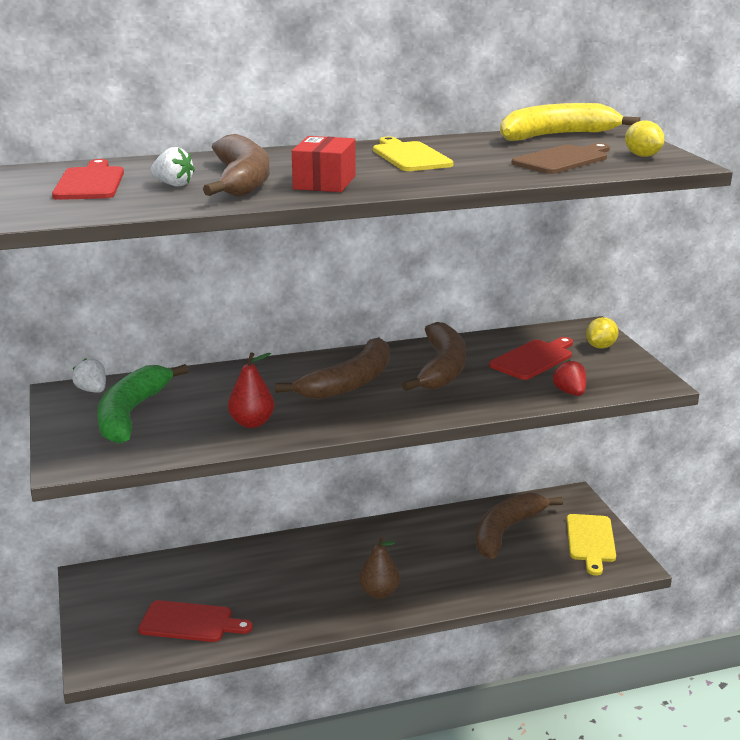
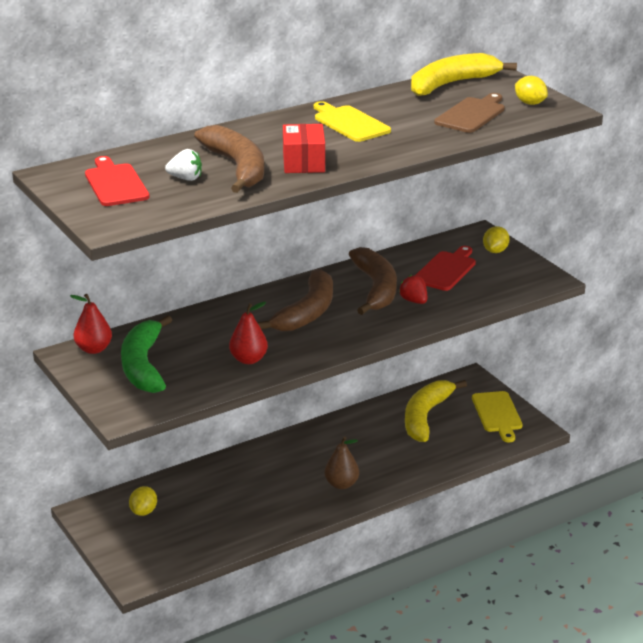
camera: 15 degrees left, 5 degrees up
(92, 390) = (94, 349): white strawberry -> red pear
(149, 587) = (144, 511): none -> yellow lemon
(190, 622) = (196, 533): red cutting board -> none
(506, 531) = (425, 417): brown banana -> yellow banana
(570, 392) = (487, 297): red strawberry -> red strawberry (414, 301)

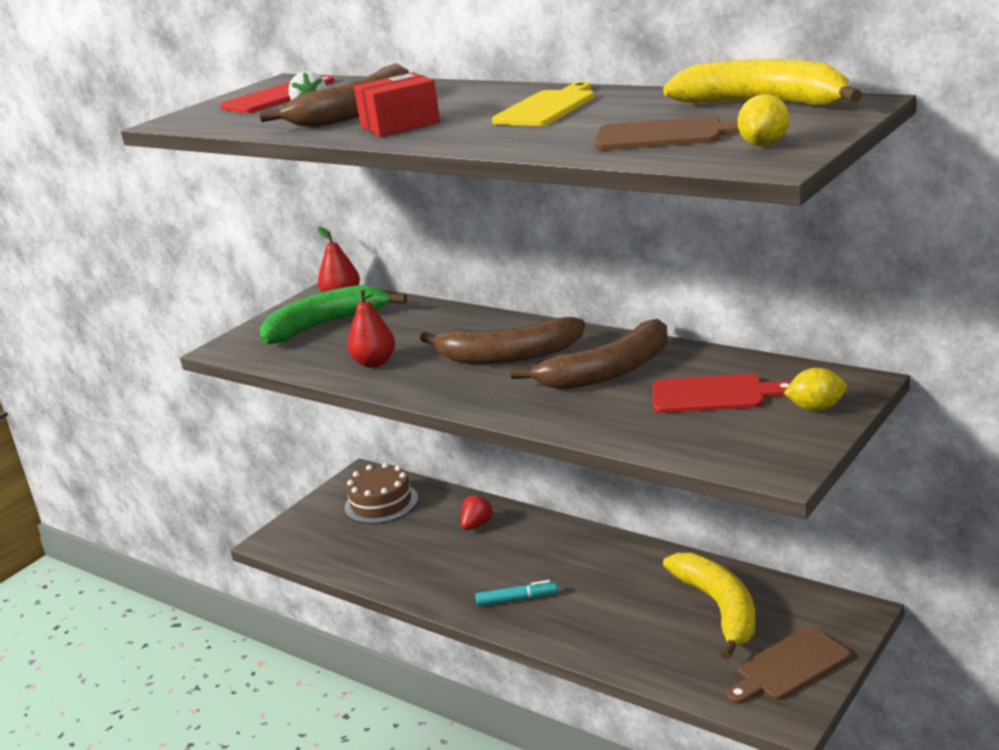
camera: 70 degrees right, 5 degrees down
(144, 511) = (381, 503): yellow lemon -> brown cake
(341, 484) = (517, 599): brown pear -> turquoise marker
(414, 301) = (602, 401): red strawberry -> red strawberry (476, 525)
(425, 417) = (719, 609): yellow banana -> yellow banana turned 75 degrees clockwise
(497, 414) = (789, 666): yellow cutting board -> brown cutting board

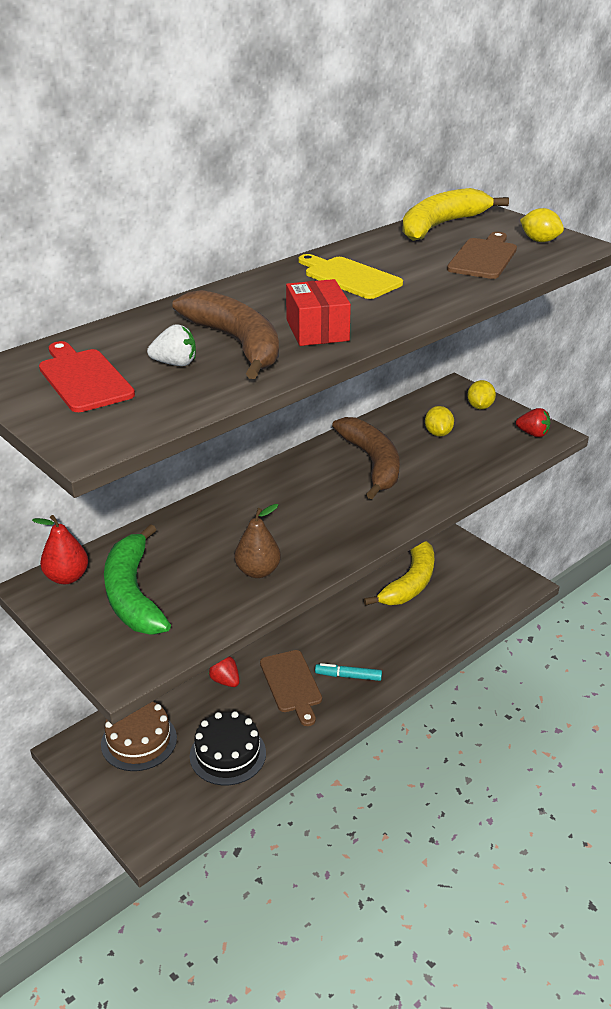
camera: 80 degrees left, 10 degrees up
(374, 363) = (258, 571): red pear -> brown pear
(377, 553) = (227, 754): none -> black cake
(508, 356) = (306, 500): brown banana -> none
(517, 599) = (348, 676): turquoise marker -> turquoise marker turned 90 degrees counterclockwise
(713, 394) = (438, 433): red cutting board -> yellow lemon
(719, 609) = (410, 582): yellow banana -> yellow banana turned 120 degrees clockwise
(770, 457) = (533, 434): none -> red strawberry
(789, 666) = (481, 571): brown cutting board -> brown cutting board (292, 684)

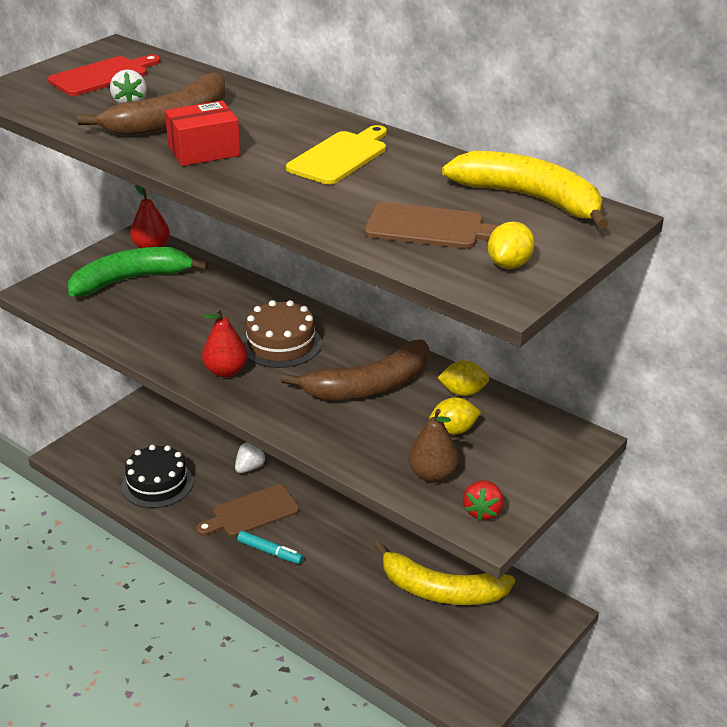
camera: 80 degrees right, 0 degrees up
(139, 741) = (169, 429): brown cake -> brown cake (281, 344)
(225, 681) = (250, 468): red strawberry -> white strawberry
(258, 571) = (166, 335): brown pear -> brown pear (432, 475)
(332, 536) = (226, 371): none -> red pear
(348, 676) = (270, 552): turquoise marker -> turquoise marker turned 120 degrees clockwise
(480, 407) = (536, 463): yellow lemon -> yellow lemon (463, 392)

